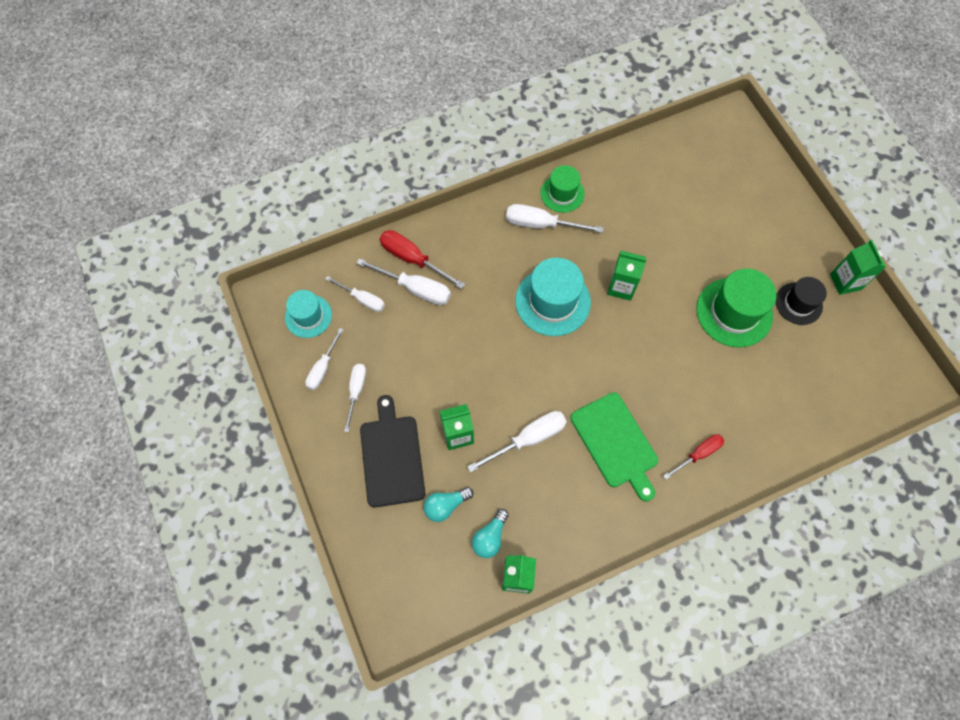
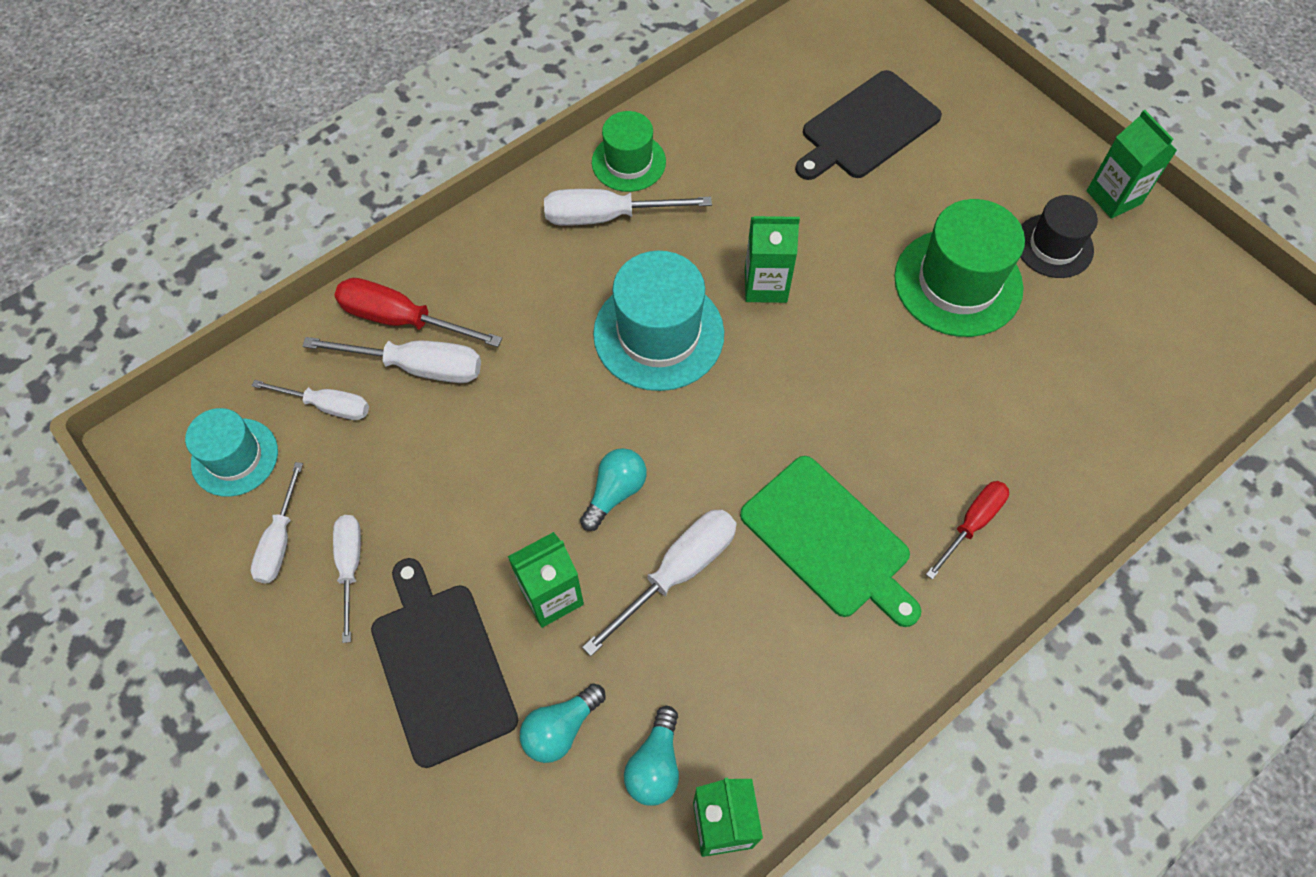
camera: 15 degrees left, 5 degrees down
(505, 386) = (615, 492): none -> turquoise light bulb
(709, 203) = (867, 128): none -> black cutting board

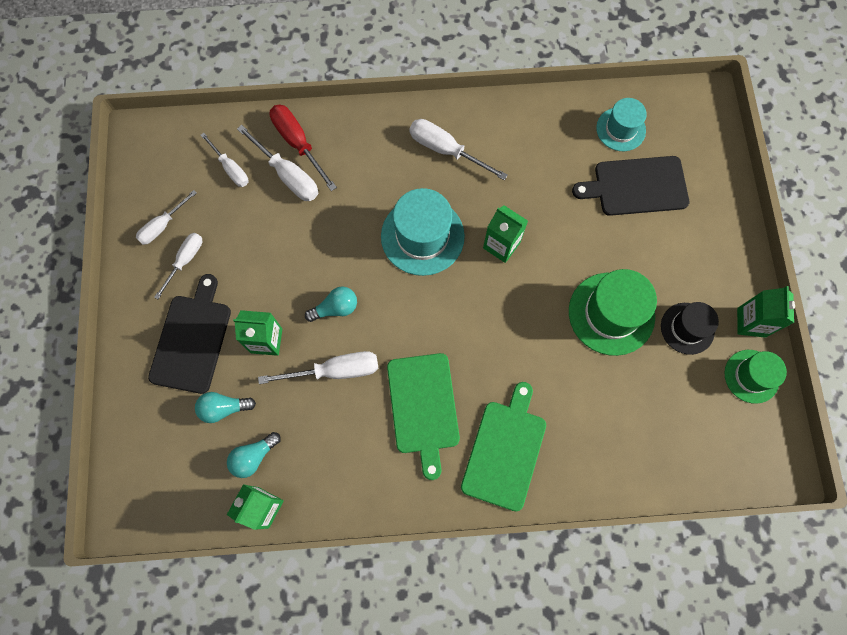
camera: 35 degrees right, 10 degrees up
(235, 457) = (170, 168): turquoise hat -> turquoise hat (620, 129)
(628, 162) = (482, 124): green hat -> green hat (751, 376)
(972, 523) = (505, 450): red screwdriver -> green cutting board

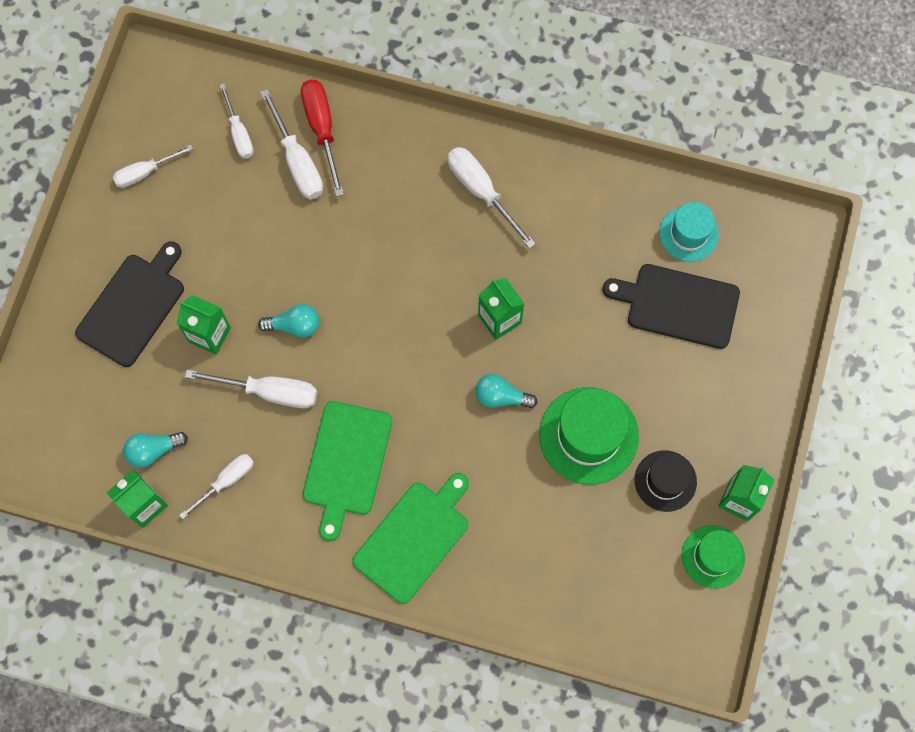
camera: 20 degrees right, 0 degrees up
(185, 260) = (155, 219): white screwdriver -> white screwdriver (226, 481)
(224, 408) = (140, 390): turquoise light bulb -> turquoise light bulb (501, 397)
(422, 236) = (417, 279): turquoise hat -> none

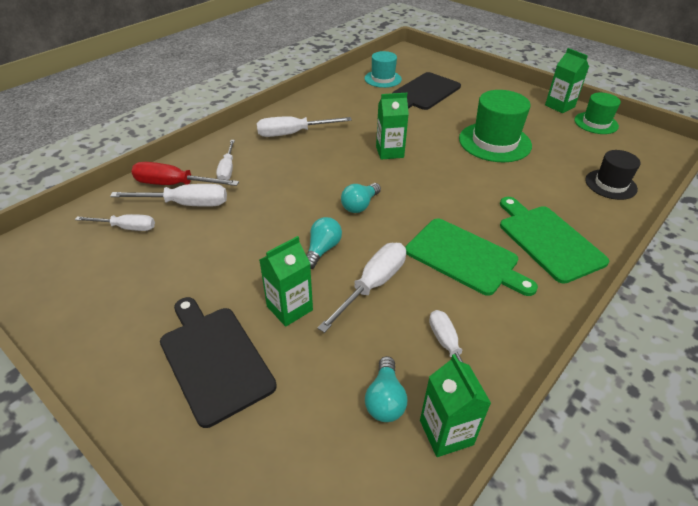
camera: 65 degrees left, 30 degrees down
(145, 172) = (91, 300): white screwdriver -> white screwdriver (227, 169)
(501, 397) = (448, 167): turquoise light bulb -> turquoise light bulb (360, 205)
(665, 481) = (538, 125): black hat -> black hat (610, 184)

